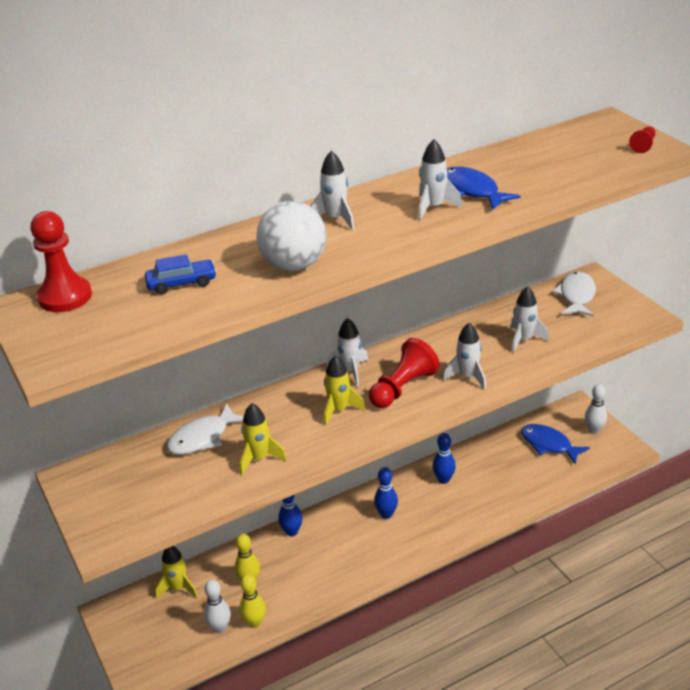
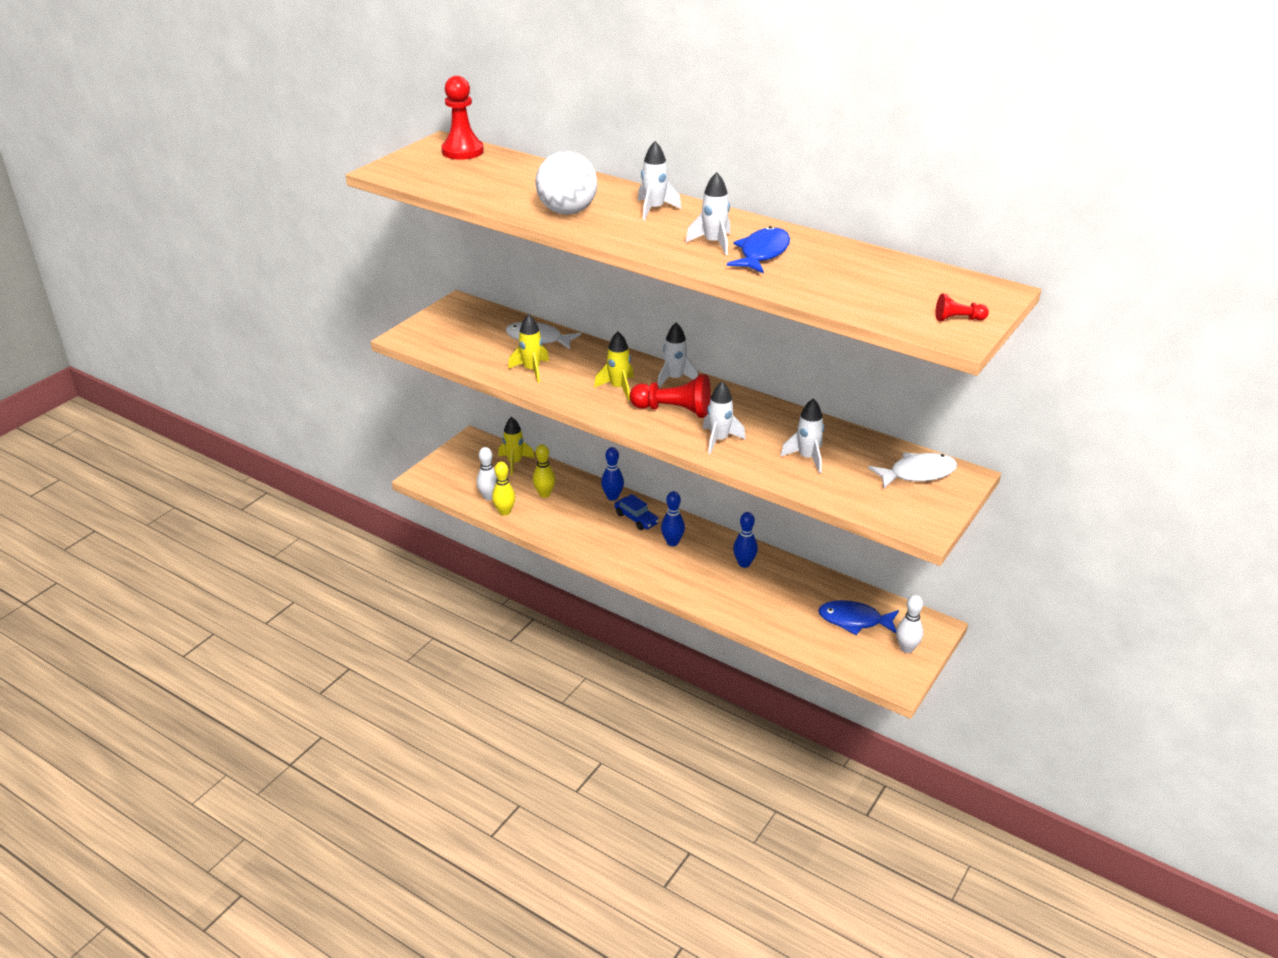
camera: 60 degrees right, 0 degrees up
(181, 283) = (509, 181): blue car -> blue car (636, 518)
(549, 444) = (854, 620): blue fish -> blue fish turned 90 degrees counterclockwise

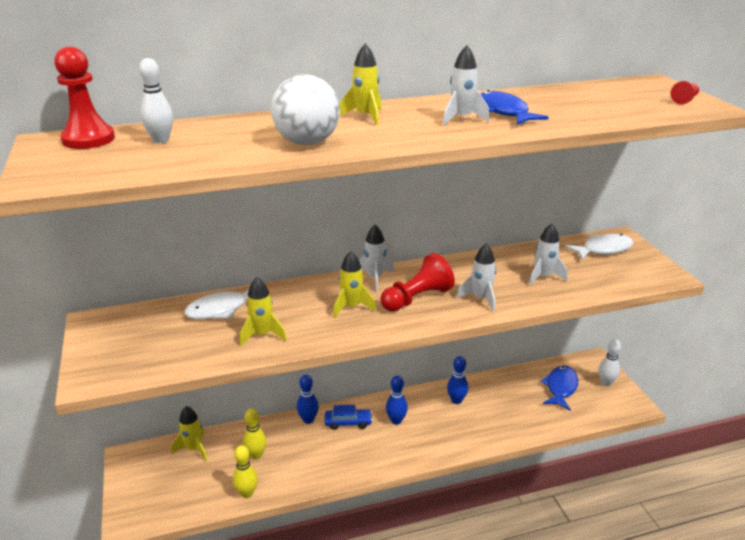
camera: 50 degrees left, 5 degrees down
(489, 497) = (215, 491): white bowling pin -> white bowling pin (161, 140)
(654, 209) = (365, 116): white rocket -> yellow rocket
(854, 620) = (560, 388): blue fish -> blue fish turned 150 degrees clockwise
(917, 473) = (603, 249): white fish -> white fish turned 45 degrees clockwise

